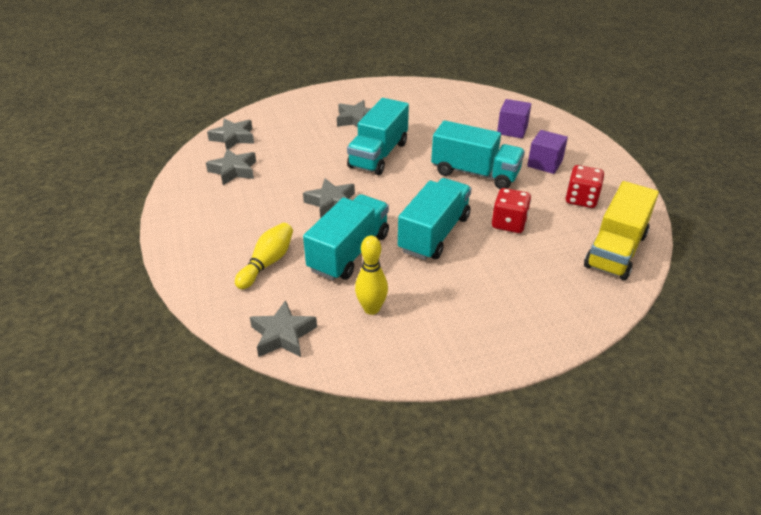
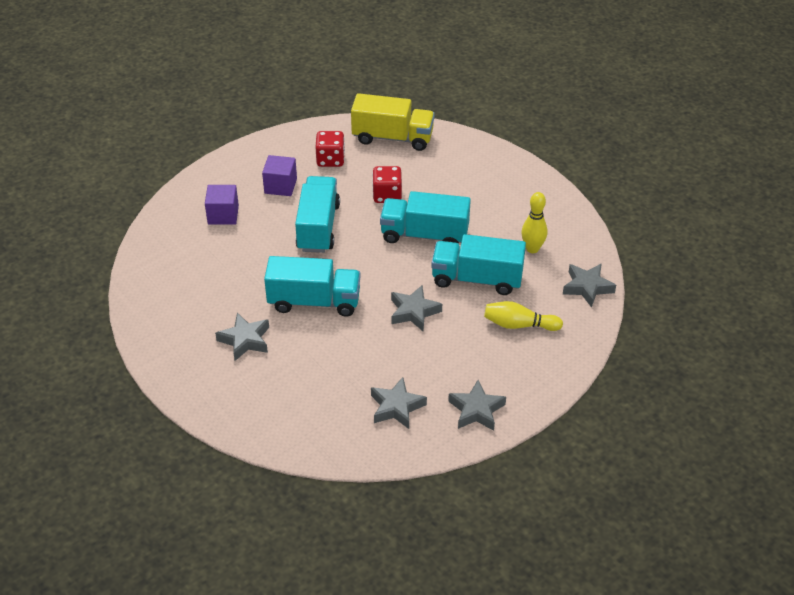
camera: 110 degrees left, 5 degrees up
(233, 138) = (331, 437): grey star -> grey star (476, 410)

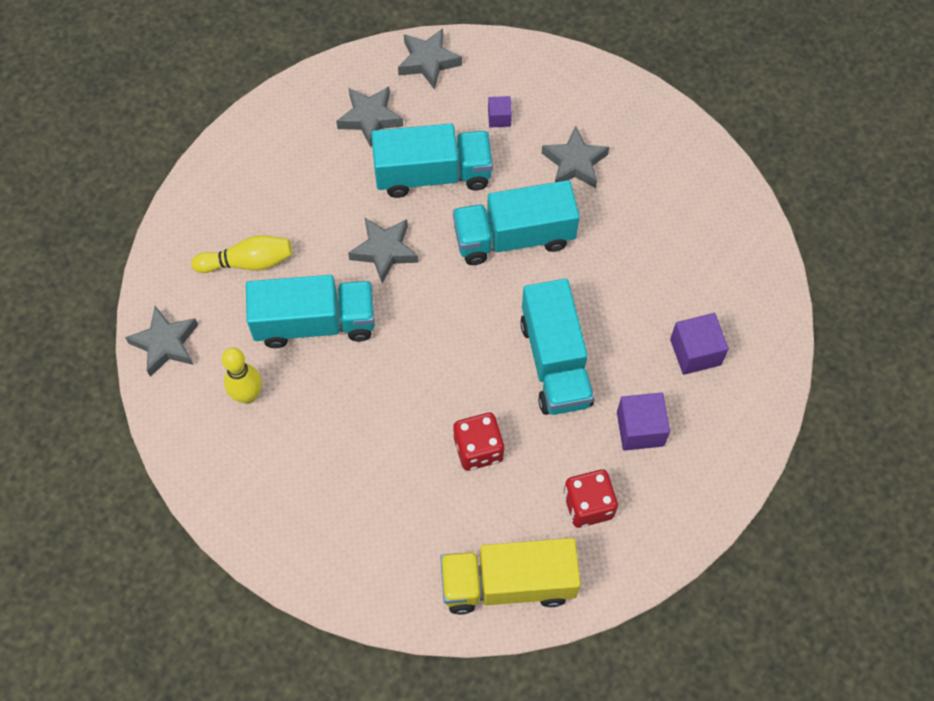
camera: 165 degrees right, 20 degrees up
(289, 385) = (499, 118): none -> purple cube
(424, 235) = (403, 384): turquoise truck -> turquoise truck (433, 174)
(476, 410) = (279, 135): grey star -> grey star (428, 62)

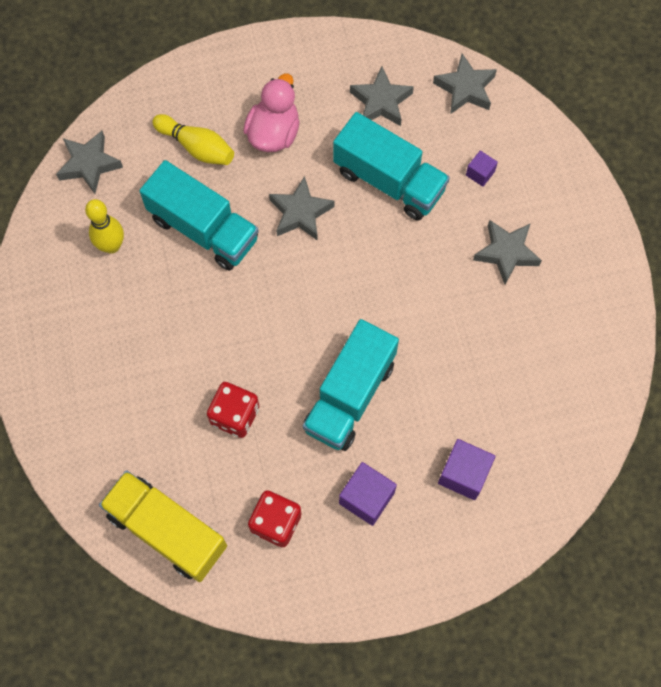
camera: 40 degrees right, 5 degrees up
(303, 204) = (274, 133): none -> pink duck
(514, 237) = (406, 276): turquoise truck -> none

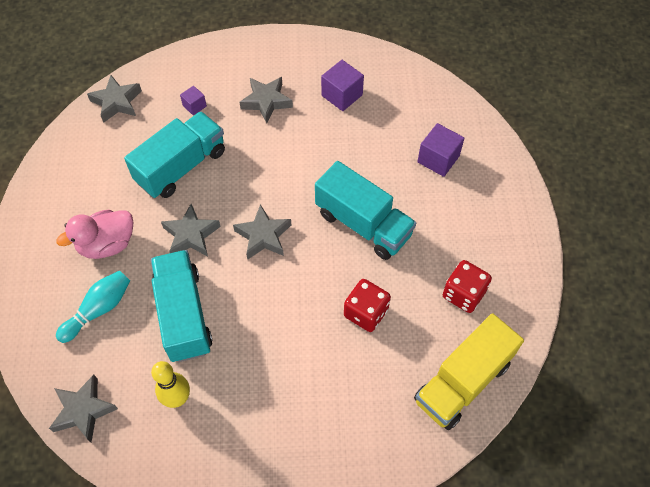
camera: 80 degrees left, 10 degrees down
(197, 147) = (99, 309): yellow bowling pin -> turquoise bowling pin
(203, 229) = (183, 314): turquoise truck -> turquoise truck turned 60 degrees counterclockwise
(274, 133) = (107, 244): pink duck -> pink duck turned 60 degrees counterclockwise
(366, 498) = (450, 226): purple cube -> purple cube (342, 95)
(381, 102) = (107, 160): grey star -> grey star (263, 236)

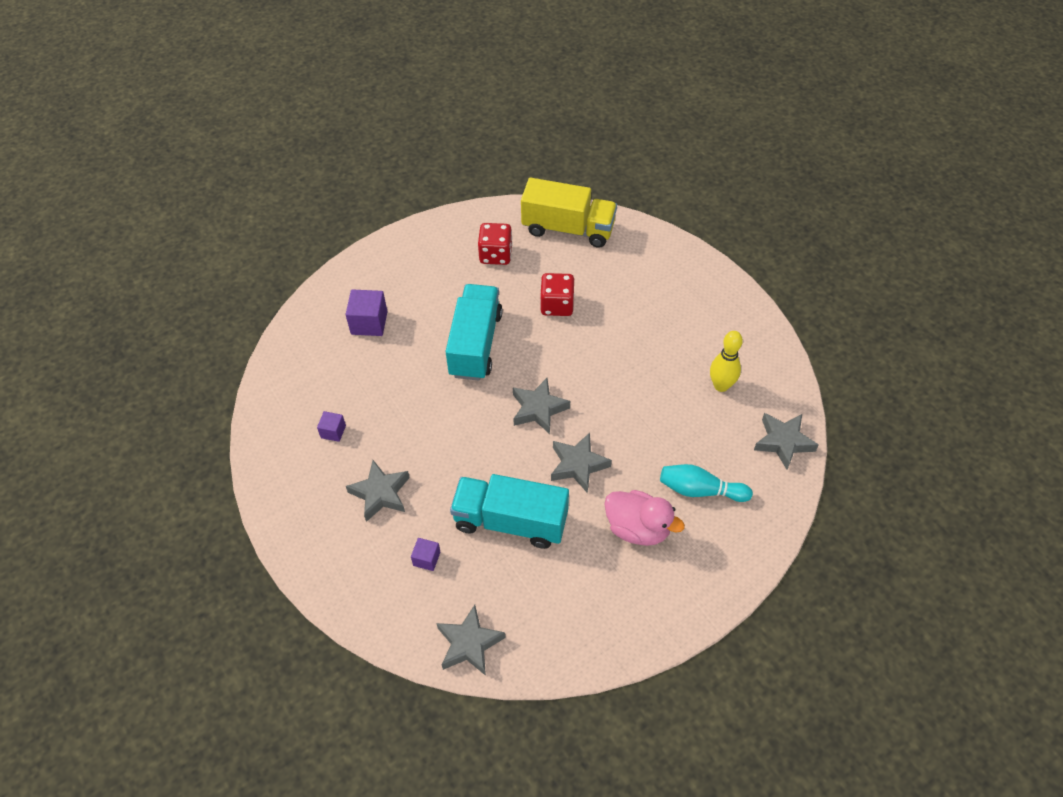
camera: 120 degrees left, 5 degrees down
(183, 314) = (654, 424): turquoise truck -> none
(342, 95) = (333, 431): purple cube -> purple cube, size x0.58

